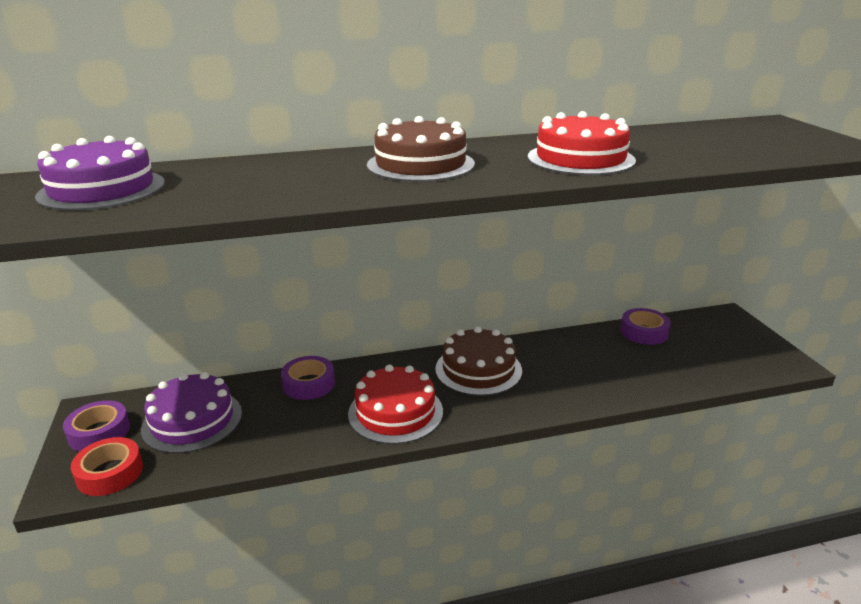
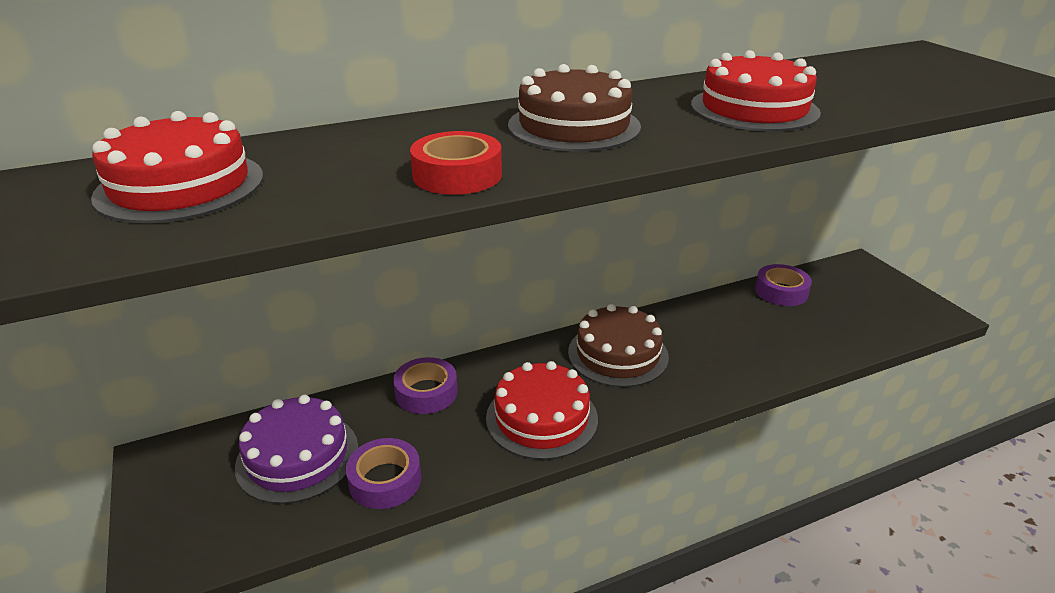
camera: 10 degrees left, 5 degrees up
(99, 432) = (181, 487): purple tape -> purple tape (385, 480)
(102, 189) = (180, 186): purple cake -> red cake
(110, 473) = (214, 540): red tape -> red tape (457, 175)

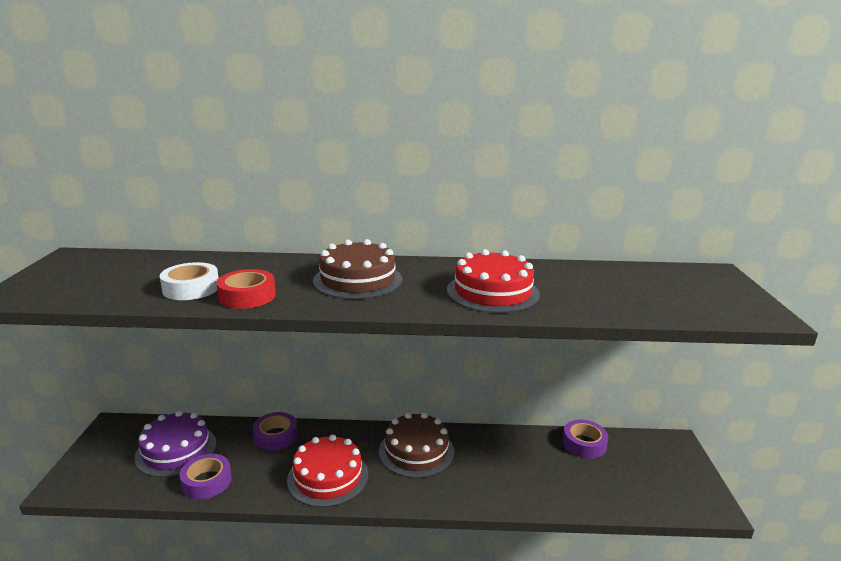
camera: 25 degrees right, 10 degrees down
(180, 186) = (117, 272): red cake -> none
(351, 183) = (191, 288): none -> white tape

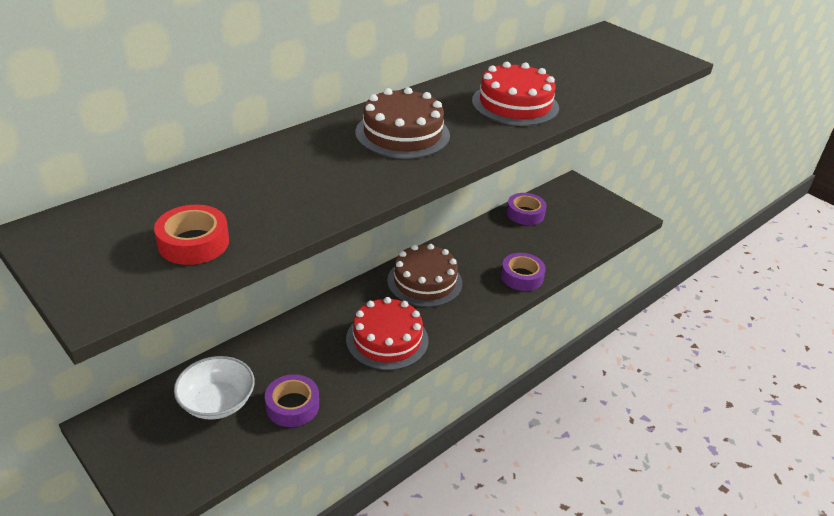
camera: 45 degrees left, 15 degrees up
(176, 450) = (217, 402): purple cake -> white bowl
(191, 288) = (279, 205): white tape -> none
(247, 296) = (347, 189): red tape -> red tape (193, 243)
(276, 436) = (294, 335): purple tape -> purple tape (522, 276)

